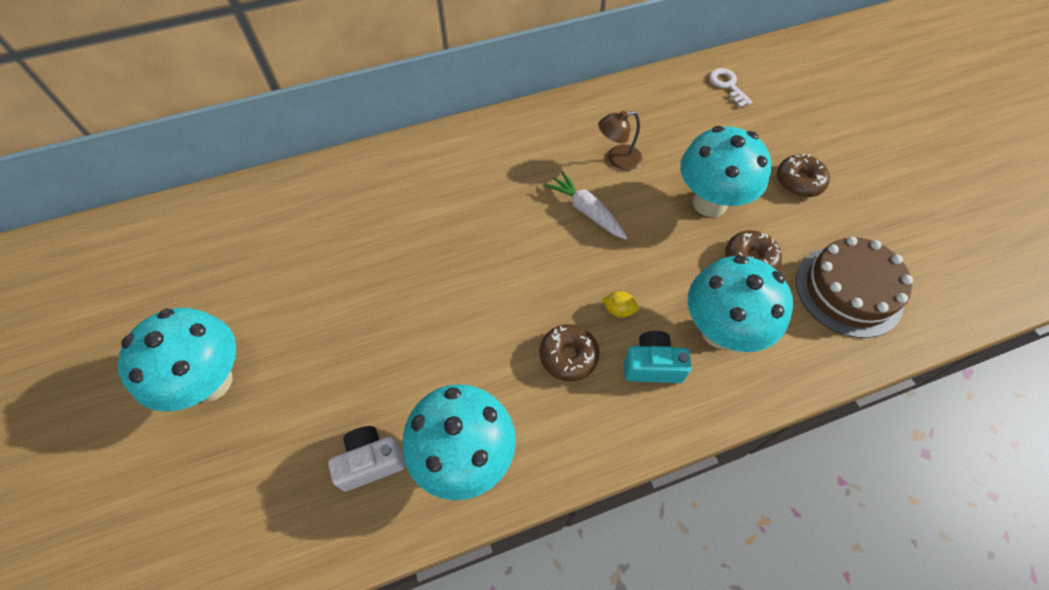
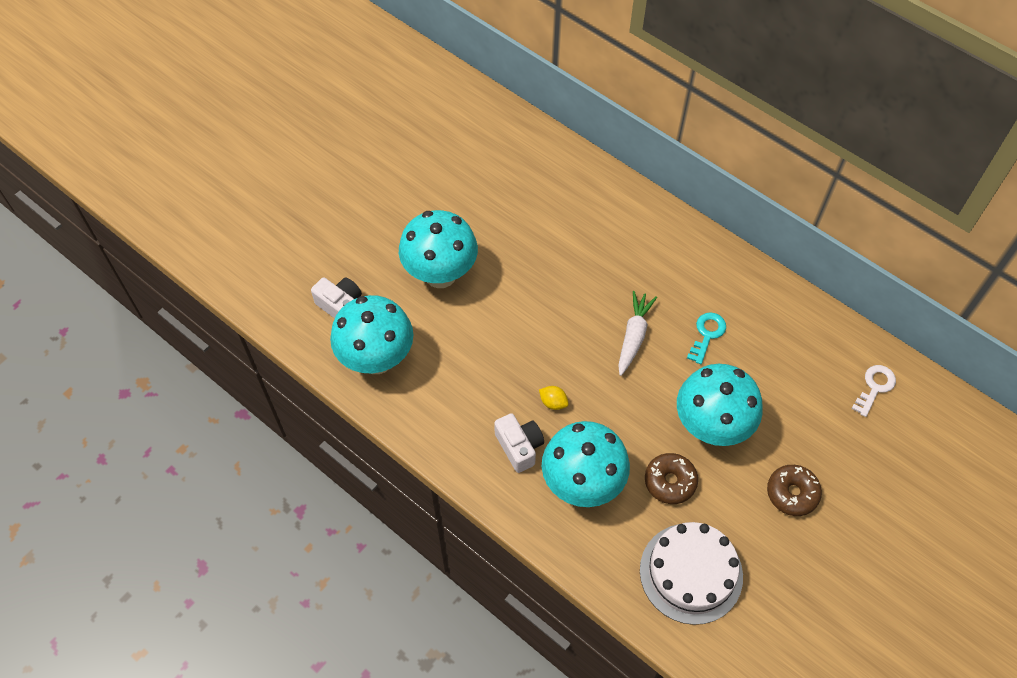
camera: 60 degrees right, 0 degrees up
(211, 381) = (339, 185): turquoise mushroom -> turquoise mushroom (440, 274)
(568, 356) = (491, 386): brown donut -> none
(617, 159) = (707, 334): brown lamp -> turquoise key
(618, 310) = (553, 402): yellow lemon -> yellow lemon turned 45 degrees counterclockwise
(652, 365) = (519, 447): turquoise camera -> white camera
(848, 290) = (691, 573): brown cake -> white cake

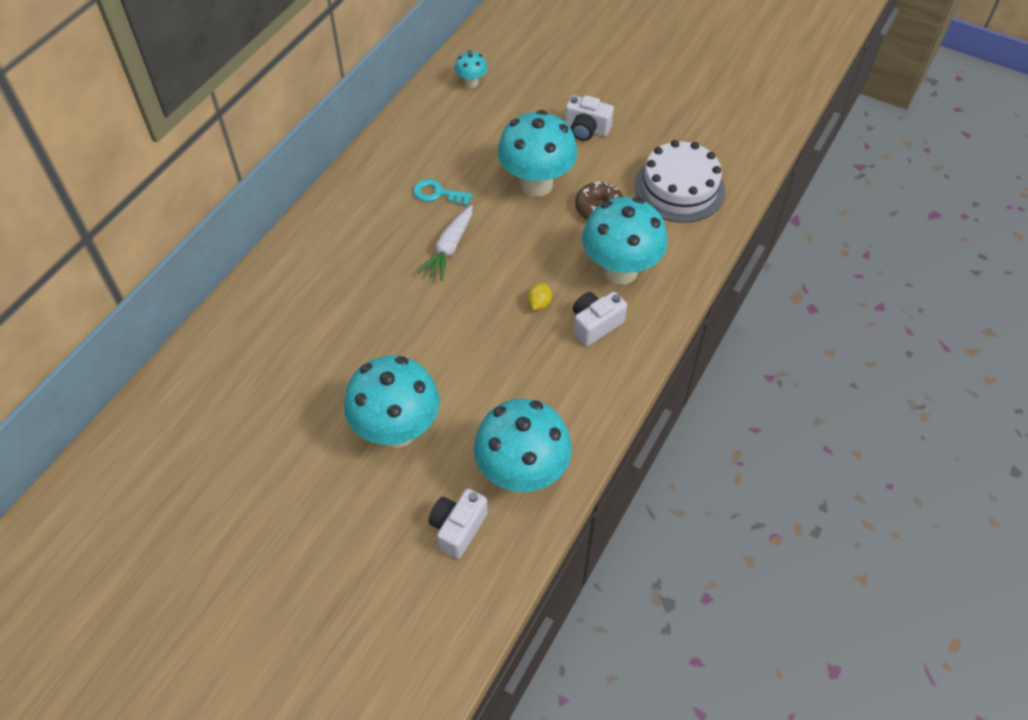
camera: 100 degrees left, 5 degrees down
(633, 336) = (449, 248): white carrot -> white carrot turned 75 degrees counterclockwise
(792, 493) = (586, 129): brown donut -> white camera
(874, 387) = (471, 83): white key -> turquoise mushroom

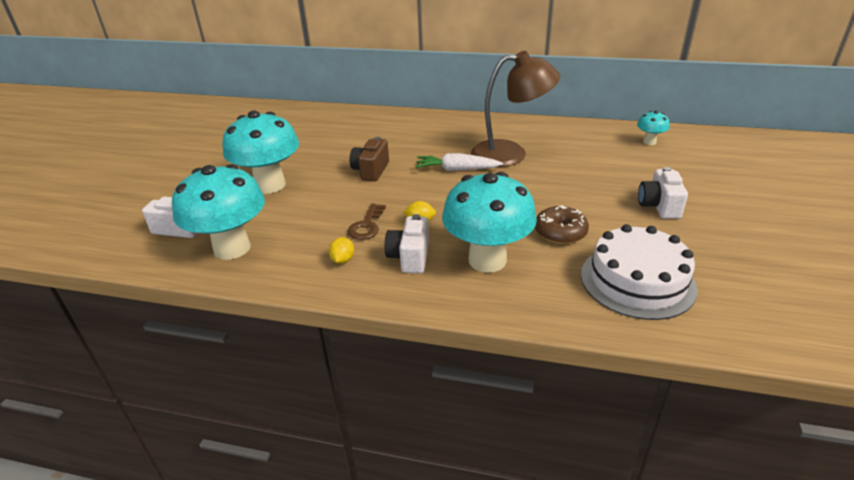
camera: 75 degrees right, 20 degrees down
(412, 325) = (371, 171): none -> brown camera
(437, 193) = (510, 153): turquoise key -> brown lamp
(528, 348) = (367, 226): none -> brown key
(536, 184) = (560, 193): turquoise mushroom -> none
(580, 378) = (343, 260): none -> yellow lemon
(595, 325) = (410, 257): white camera -> white camera turned 120 degrees counterclockwise

